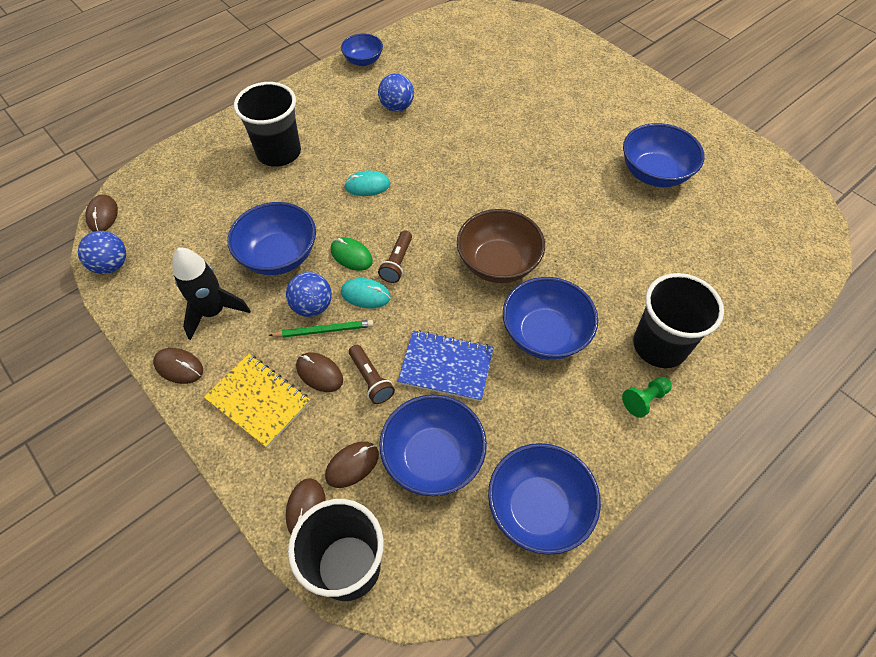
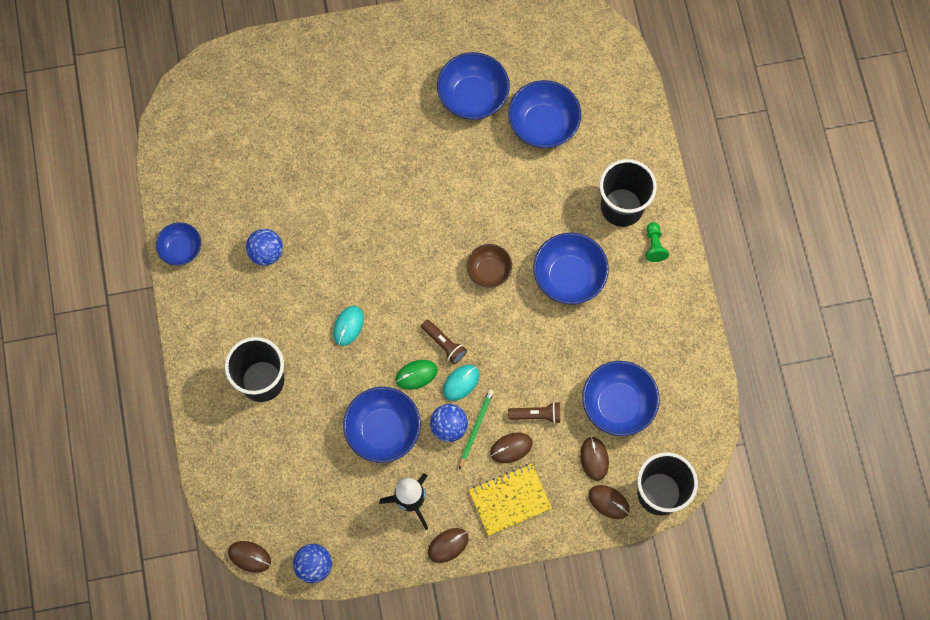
camera: 60 degrees left, 15 degrees up
(446, 367) = (556, 359): blue notebook -> none
(498, 263) = (489, 271): brown bowl -> brown bowl, size x0.61
(538, 508) = (686, 359): blue bowl -> blue bowl (543, 125)

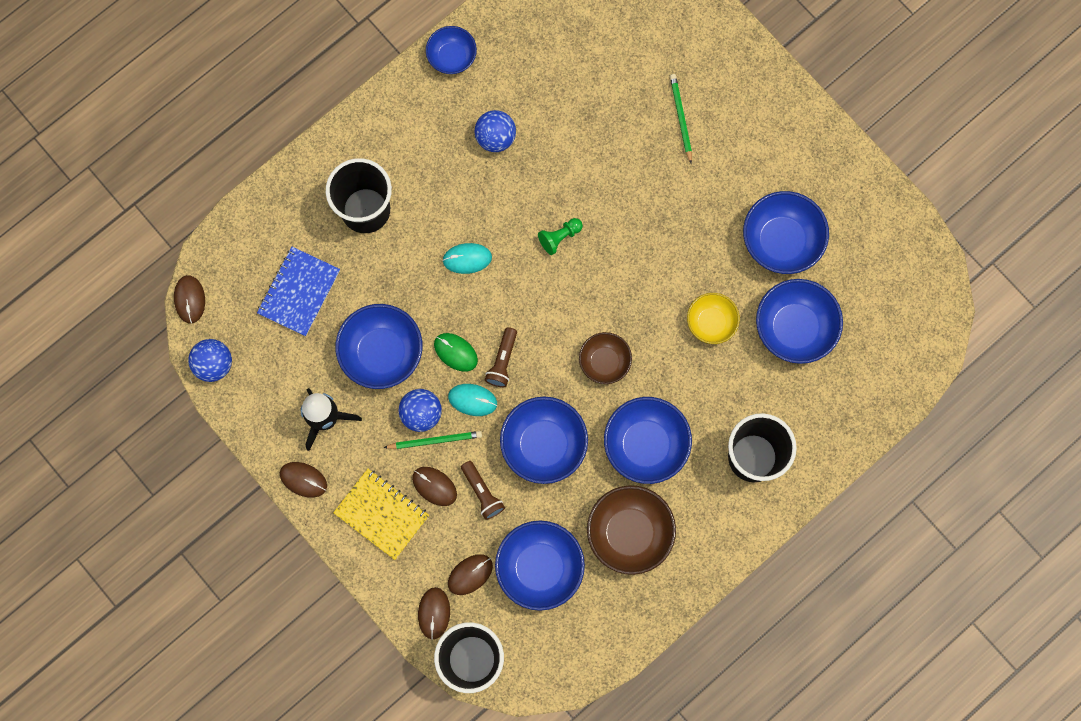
camera: 60 degrees right, 5 degrees up
(296, 467) = (299, 292): none -> blue notebook
(336, 113) = (680, 118): none -> green pencil
(504, 179) = (711, 322): none -> yellow bowl
(526, 349) = (543, 445): none -> blue bowl
(628, 325) = (629, 533): none -> brown bowl
(654, 246) = (730, 513): green pawn -> green pawn (559, 237)

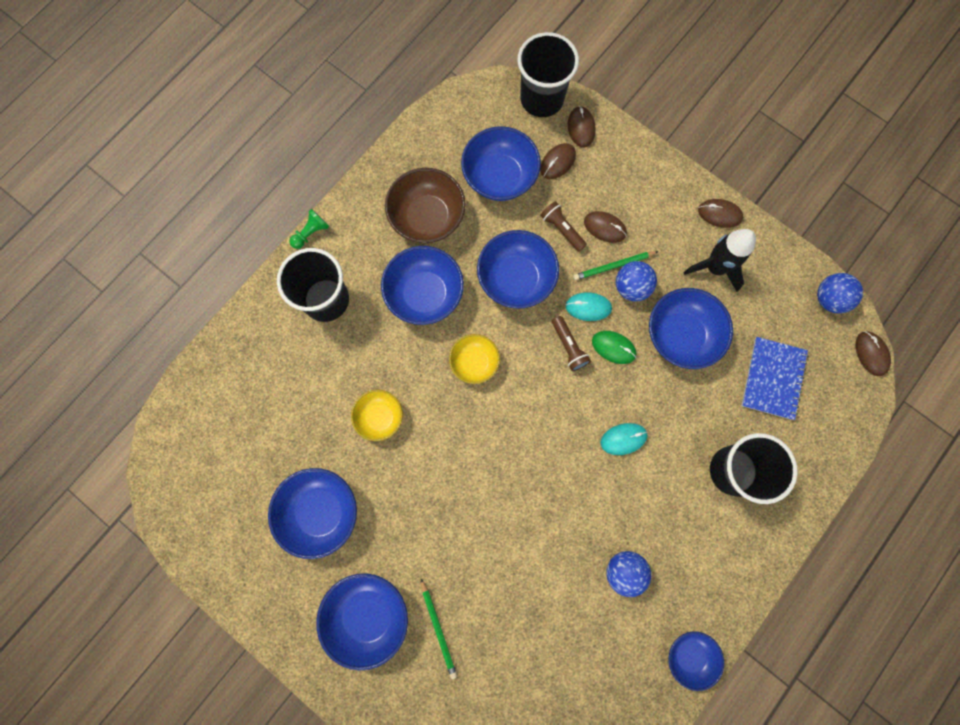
camera: 170 degrees right, 0 degrees up
(381, 514) = (644, 197): yellow notebook -> none
(502, 361) = (568, 347): brown flashlight -> brown flashlight turned 150 degrees clockwise
(559, 237) = (539, 476): green pawn -> green pawn (311, 233)
(604, 362) = (474, 362): brown bowl -> yellow bowl
(794, 328) = (299, 426): blue bowl -> blue bowl (368, 614)

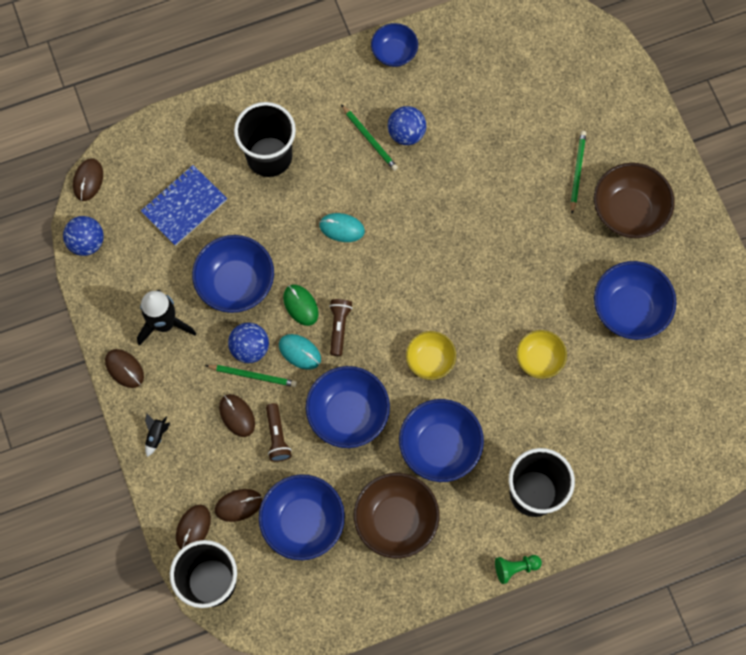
camera: 150 degrees left, 5 degrees down
(368, 614) = (628, 211): blue bowl -> brown bowl
(654, 544) = (370, 139): none -> green pencil
(657, 178) = (156, 435): none -> black rocket

